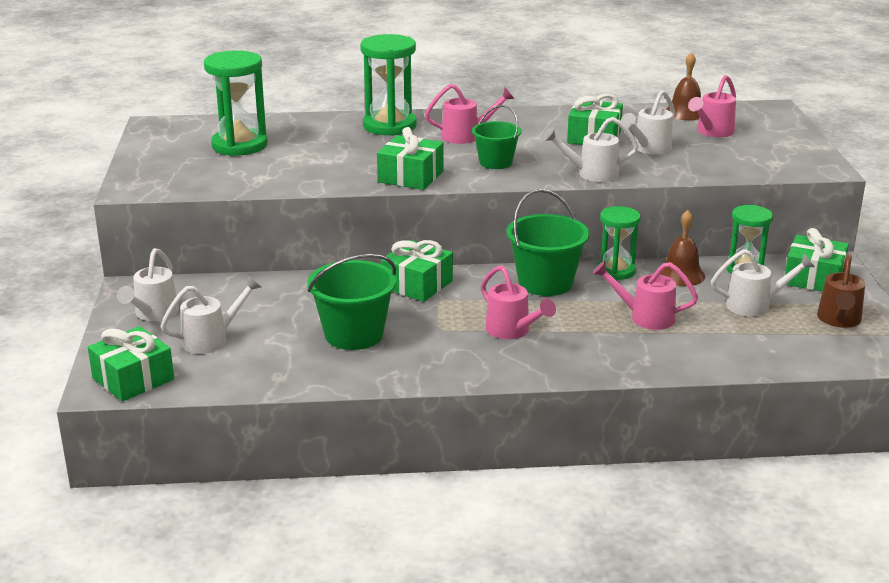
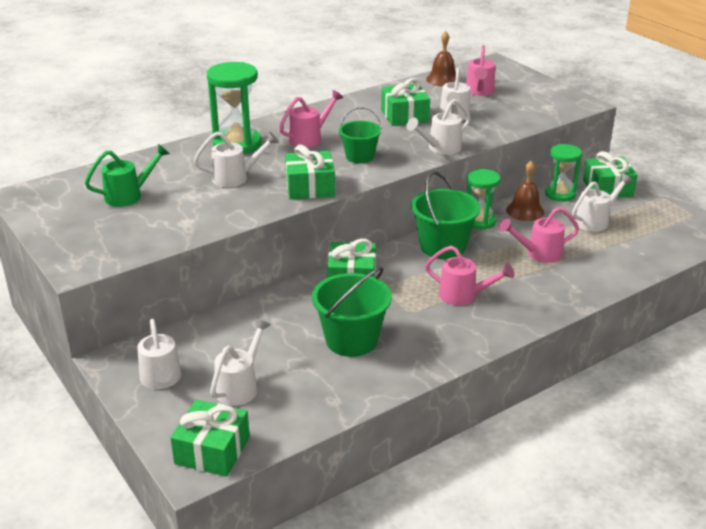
camera: 30 degrees left, 5 degrees up
(239, 145) = (129, 195): green hourglass -> green watering can
(351, 153) = (235, 178): none -> white watering can
(838, 320) = (655, 216): brown watering can -> none

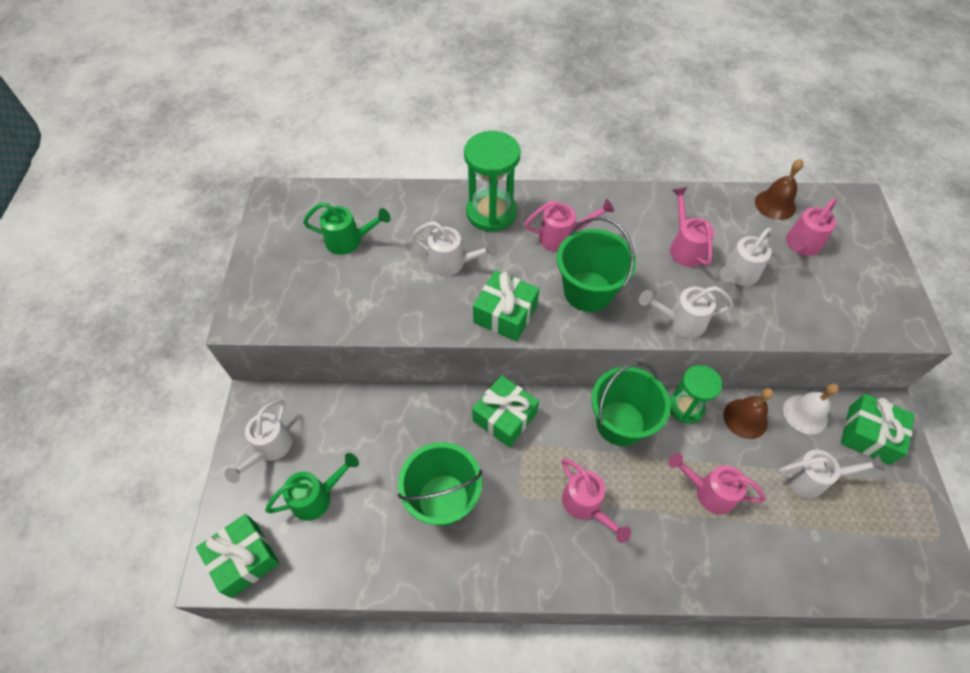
camera: 35 degrees right, 25 degrees up
(240, 386) = (317, 497): white watering can -> green watering can
(360, 156) = (588, 291): green bucket -> green bucket, size x1.57
(404, 116) = (685, 247): green gift -> pink watering can
(560, 194) = (805, 414): green hourglass -> white bell

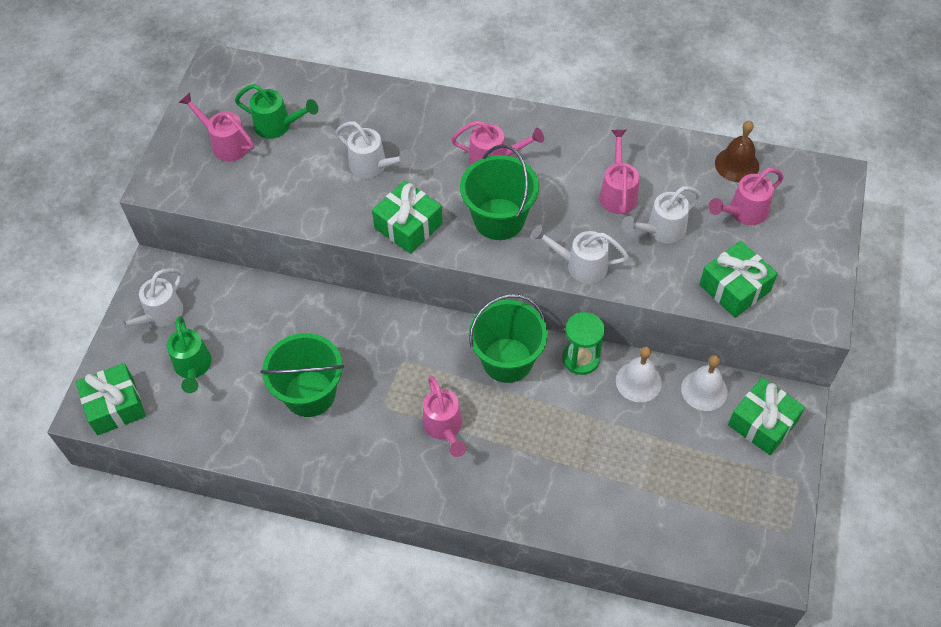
camera: 15 degrees right, 0 degrees up
(317, 497) = (193, 367): green watering can -> green watering can turned 90 degrees clockwise
(491, 212) = (429, 121): green hourglass -> none
(504, 417) = (393, 331): green gift -> green gift (734, 288)
(709, 492) = (571, 441): pink watering can -> pink watering can (226, 144)
(745, 418) = (638, 381): brown bell -> white bell
(811, 478) = (681, 451): white watering can -> none

